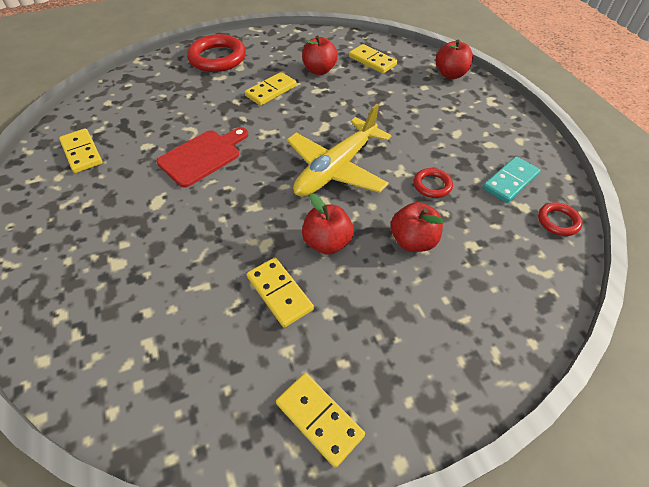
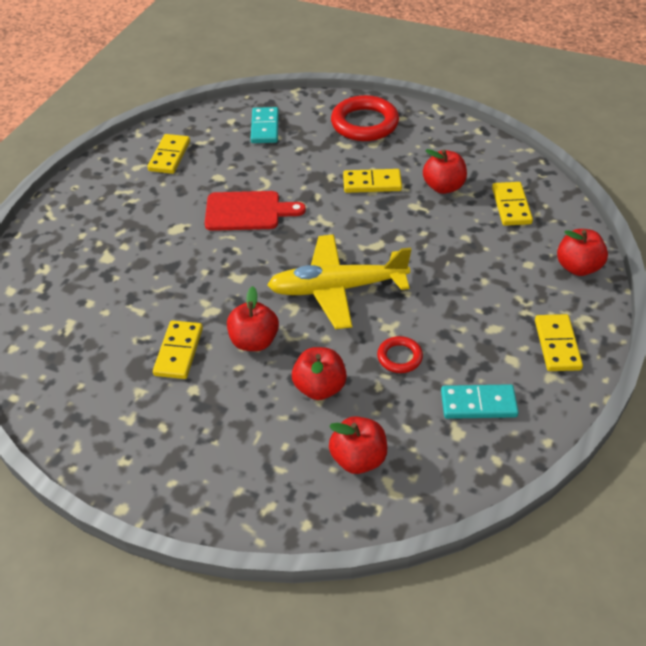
camera: 45 degrees right, 5 degrees down
(143, 94) = (264, 127): none -> turquoise domino
(319, 419) = (109, 445): yellow domino -> yellow domino (557, 345)
(499, 269) = (358, 459): none -> red apple
(558, 221) = (470, 466): red ring -> none

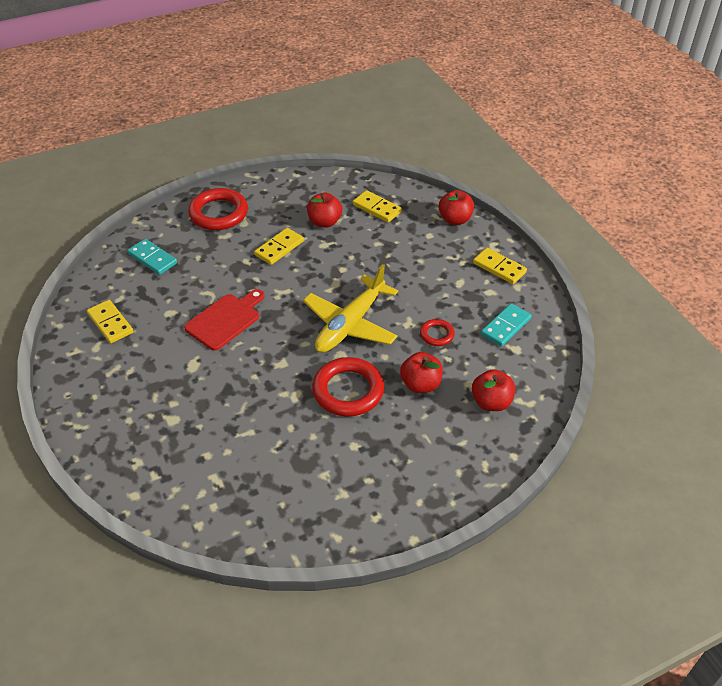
camera: 50 degrees left, 0 degrees up
(178, 352) = (313, 433): yellow domino -> none
(254, 341) = (348, 390): red apple -> red ring

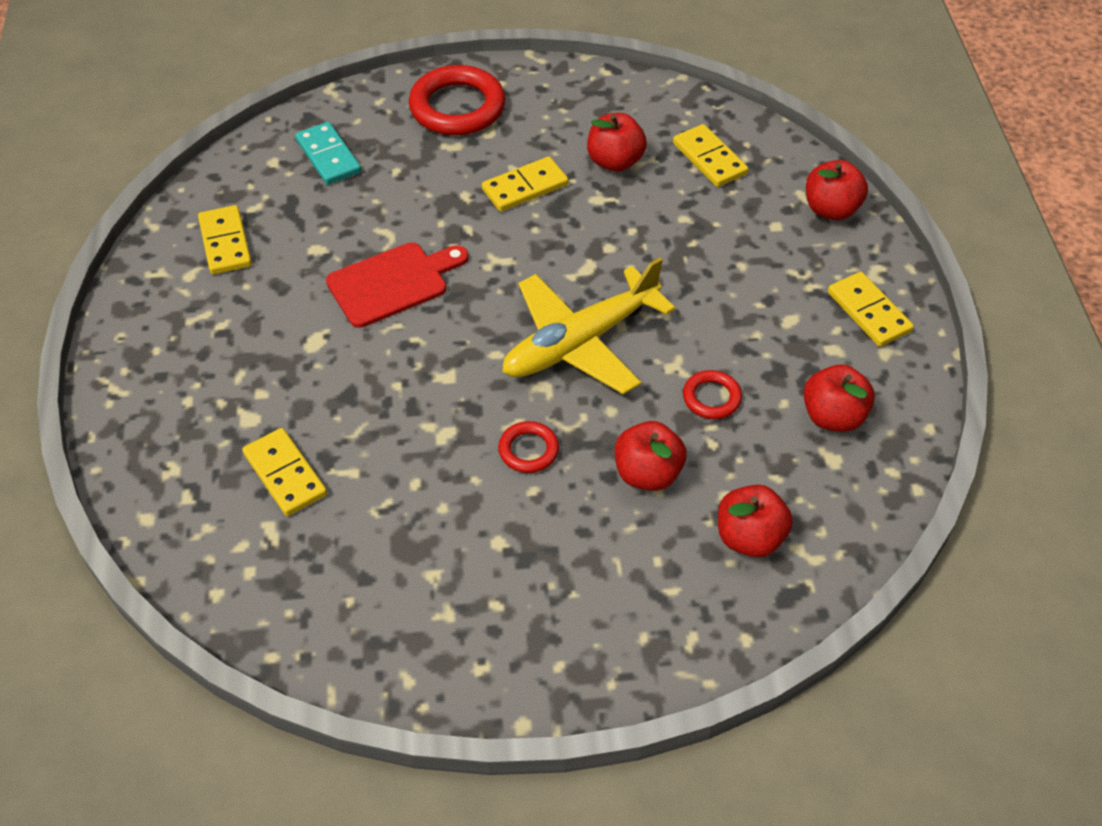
camera: 20 degrees right, 5 degrees up
(210, 445) = (285, 474): none -> yellow domino
(348, 390) = (528, 450): red ring -> red ring, size x0.51
(505, 327) = (833, 416): turquoise domino -> red apple

